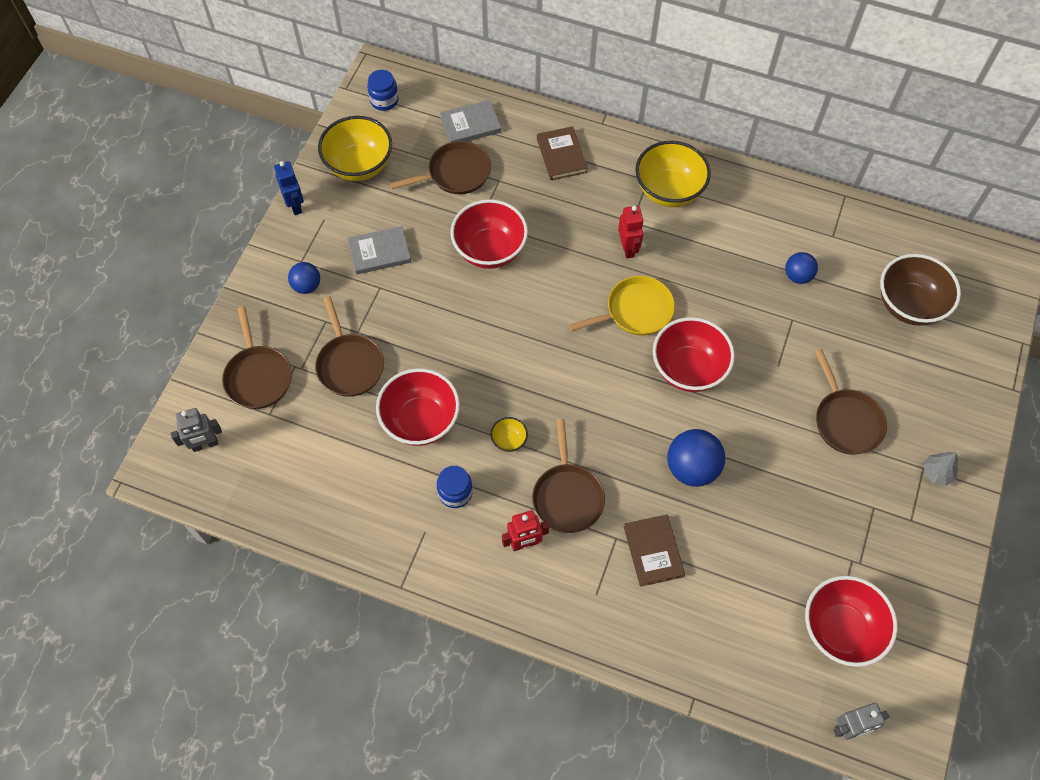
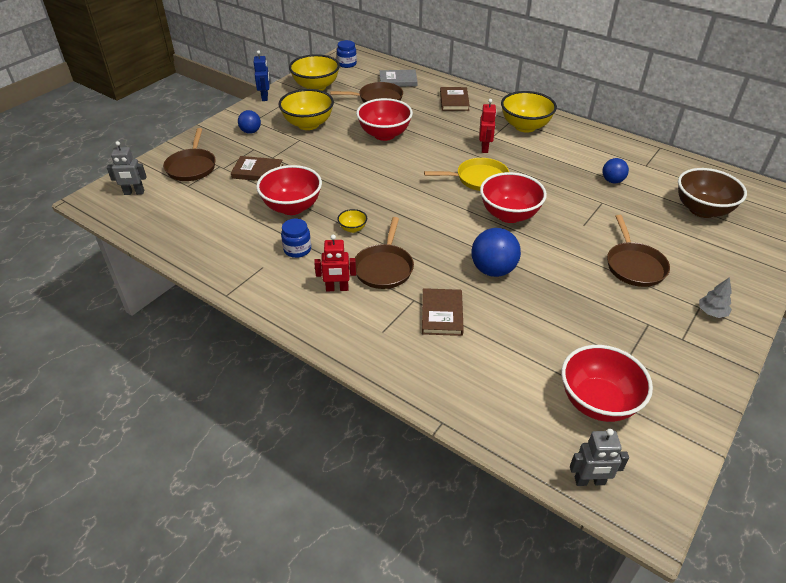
camera: 15 degrees right, 20 degrees down
(349, 364) = (257, 171): brown pan -> brown book
(379, 252) = (308, 124): grey book -> yellow bowl

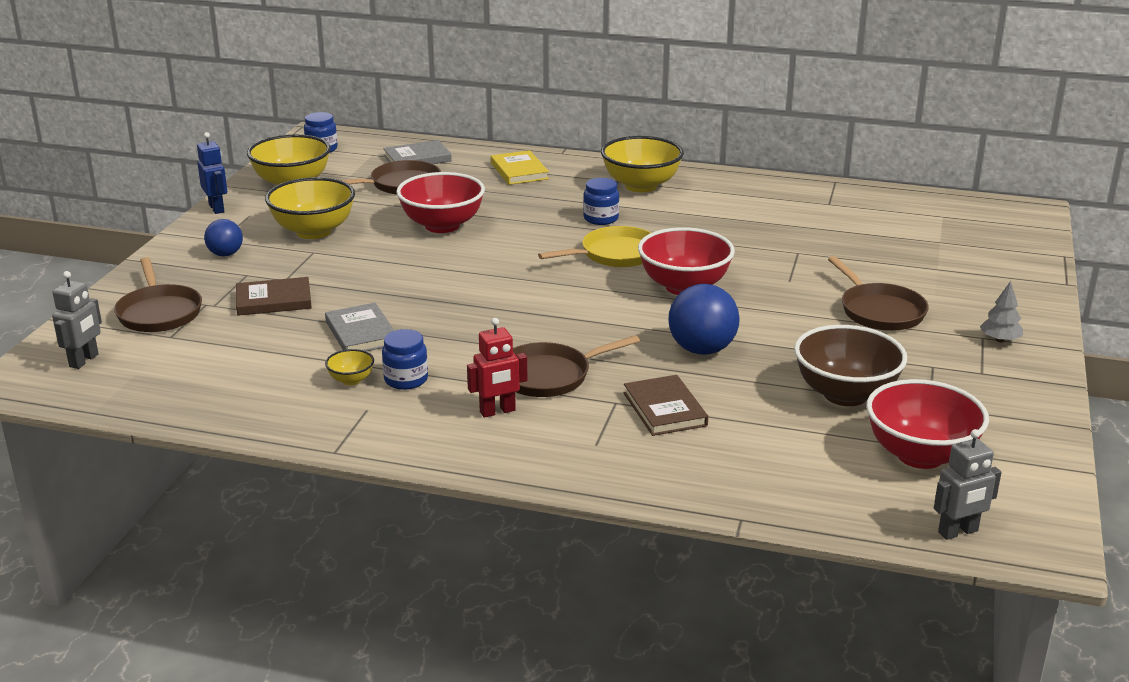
camera: 20 degrees left, 15 degrees down
(134, 193) = (84, 361): grey robot -> grey robot turned 45 degrees counterclockwise
(292, 207) = (361, 333): red bowl -> grey book
(353, 229) = (472, 341): yellow bowl -> yellow bowl (351, 380)
(384, 267) = (549, 376): brown pan -> brown pan turned 75 degrees clockwise
(454, 101) = (519, 171): brown book -> yellow book
(485, 148) = (601, 219): red robot -> blue jar
(612, 181) = (796, 227): blue ball -> none
(702, 210) = (927, 239): brown bowl -> brown bowl (845, 394)

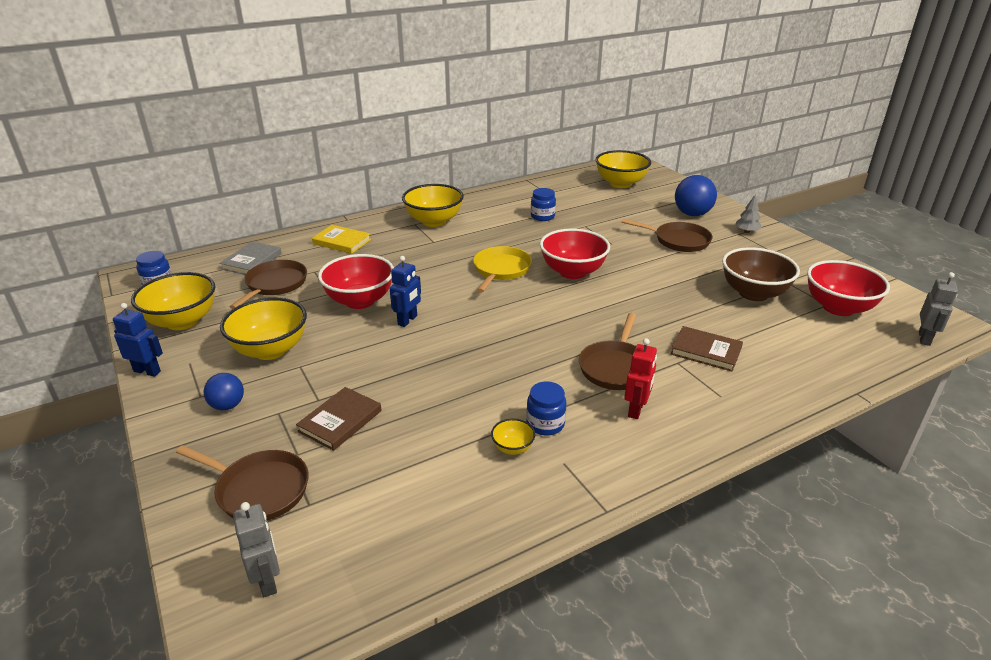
camera: 45 degrees left, 5 degrees up
(361, 333) = (452, 408): grey book -> none
(450, 257) = (407, 320): none -> blue robot
(601, 219) = (450, 251): blue jar -> blue jar (542, 216)
(702, 350) = (652, 305): blue ball -> blue ball (692, 214)
(950, 228) = (620, 184): none -> yellow bowl

